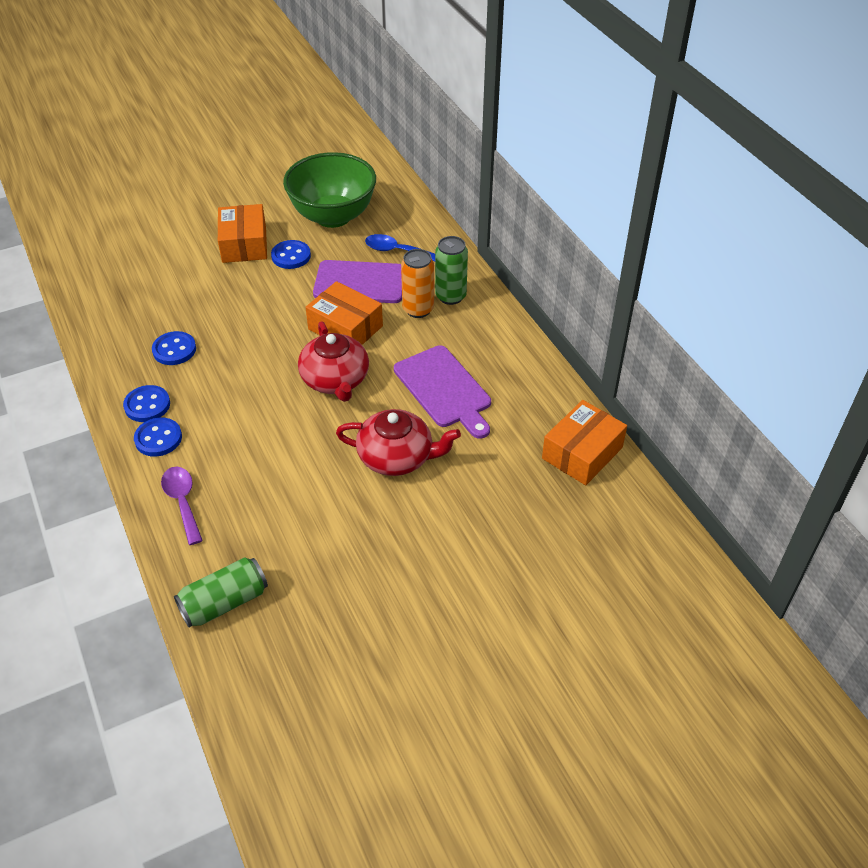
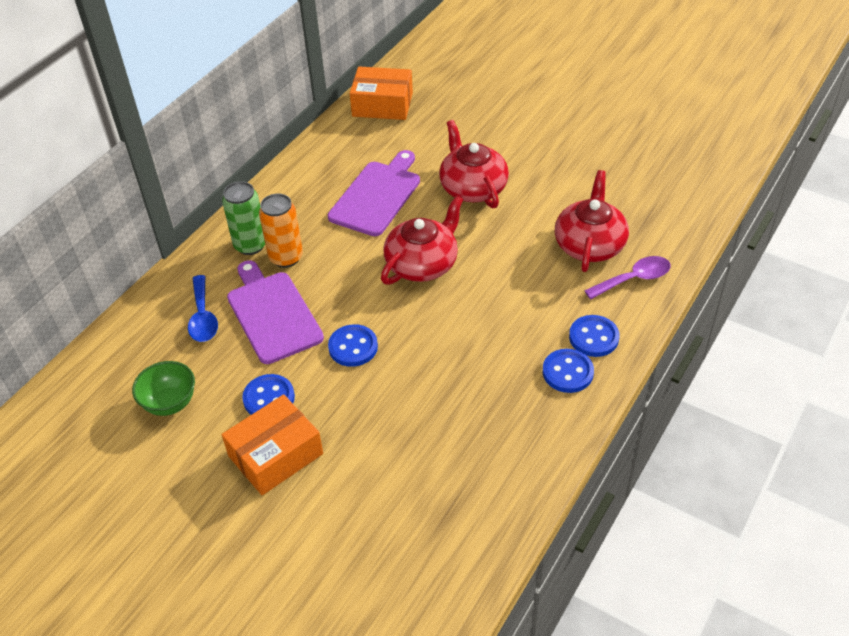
camera: 120 degrees left, 0 degrees up
(174, 350) = (485, 402): blue button -> blue button (353, 347)
(182, 502) = (633, 279): purple spoon -> purple spoon turned 150 degrees counterclockwise
(224, 602) = (682, 205): green can -> none
(249, 497) = (589, 244): none -> red teapot
(333, 216) = (170, 403): green bowl -> green bowl, size x0.50
(345, 328) = (350, 293): orange box -> none

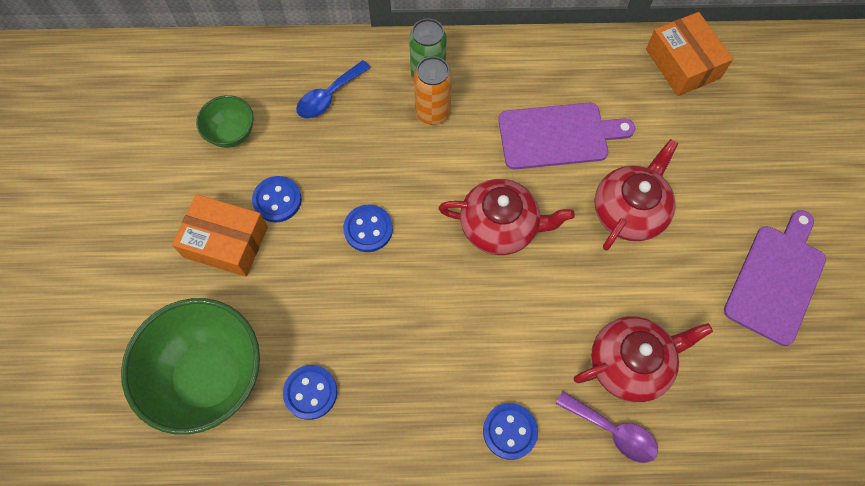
camera: 55 degrees right, 20 degrees up
(272, 314) = (364, 144): purple cutting board -> purple cutting board (776, 279)
(397, 524) = (209, 376): none -> green bowl
(567, 372) = (452, 429): blue button -> blue button (310, 392)

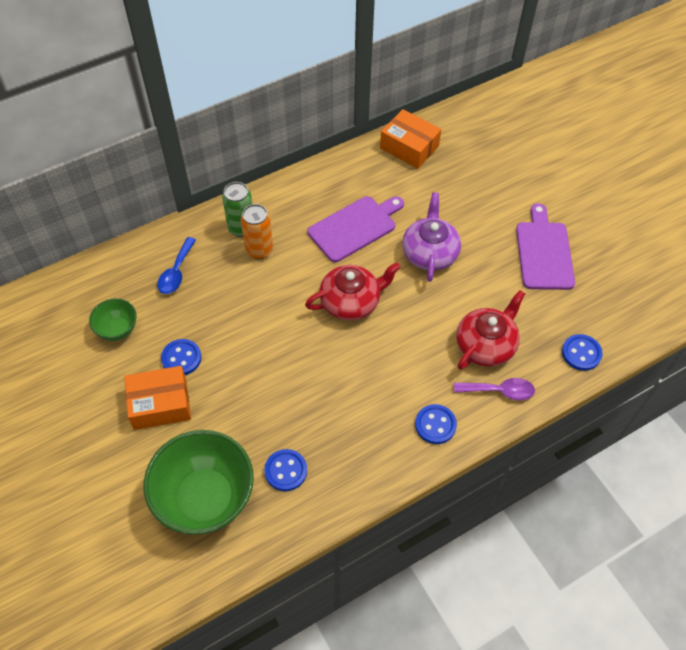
camera: 30 degrees left, 10 degrees down
(368, 229) = (260, 346): blue button -> blue button (581, 353)
(629, 210) = (429, 253): red teapot -> purple teapot

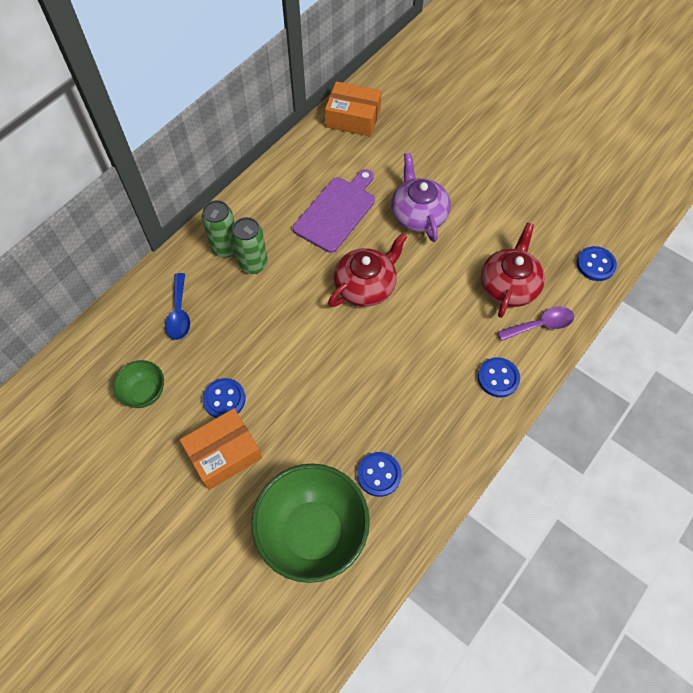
camera: 20 degrees left, 5 degrees up
(259, 250) = (253, 264): orange can -> green can
(544, 252) = (520, 181): purple cutting board -> none

